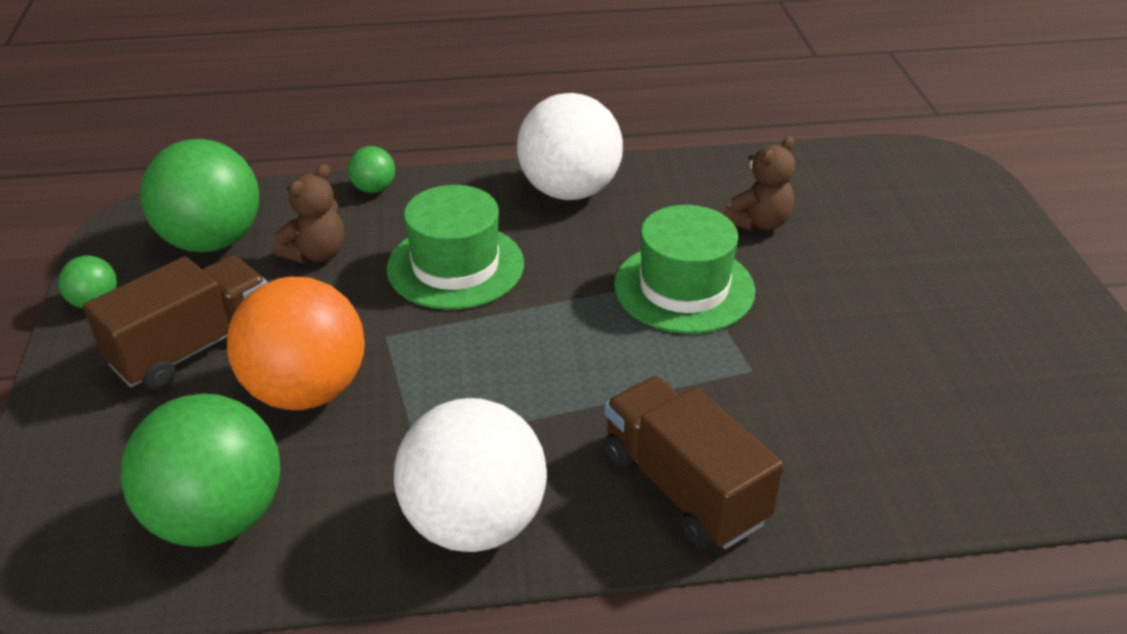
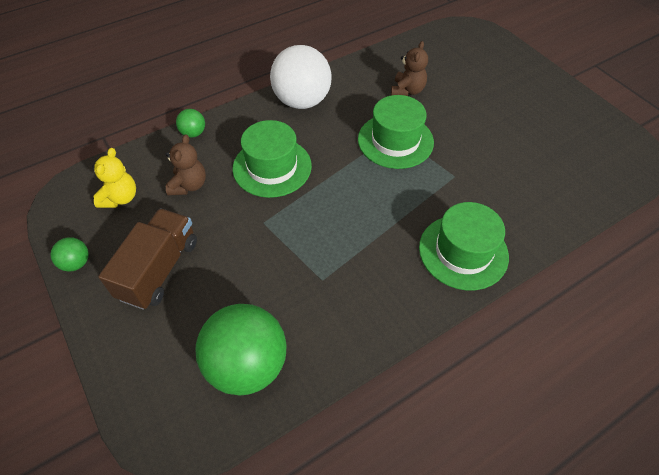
camera: 25 degrees left, 15 degrees up
(212, 241) = (120, 198): green ball -> yellow teddy bear
(306, 391) = (243, 271): orange ball -> none
(474, 522) = (380, 311): white ball -> none
(683, 488) = (463, 251): brown truck -> green hat

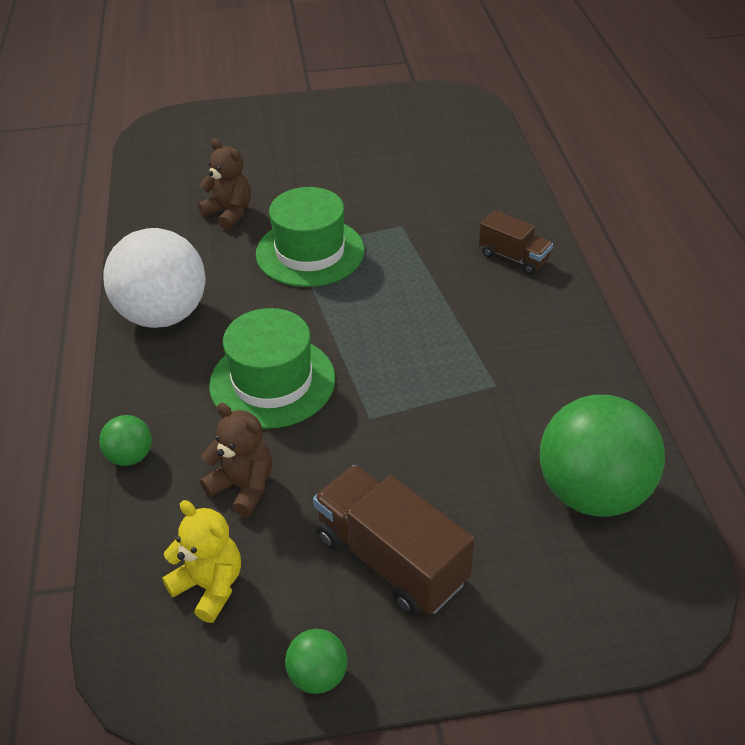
camera: 65 degrees left, 10 degrees down
(463, 251) = (513, 257): green hat -> brown truck

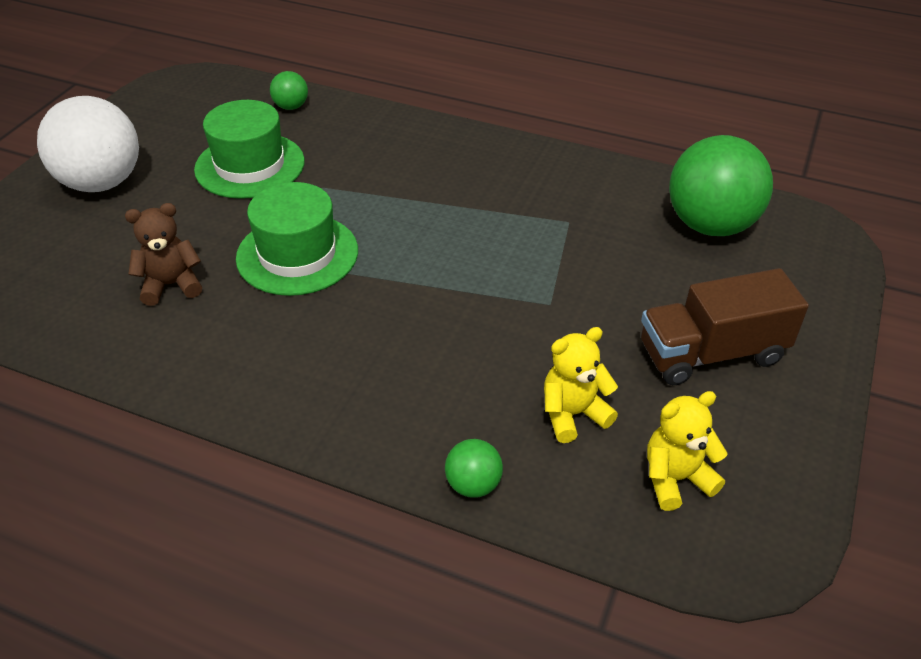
camera: 60 degrees left, 0 degrees up
(163, 315) = (283, 390): white ball -> white ball (102, 183)
(243, 486) = (573, 414): brown teddy bear -> yellow teddy bear
(272, 381) = (454, 346): green hat -> green hat (250, 165)
(318, 675) = (804, 441): green ball -> green ball (291, 106)
(513, 257) = (431, 148): brown truck -> none

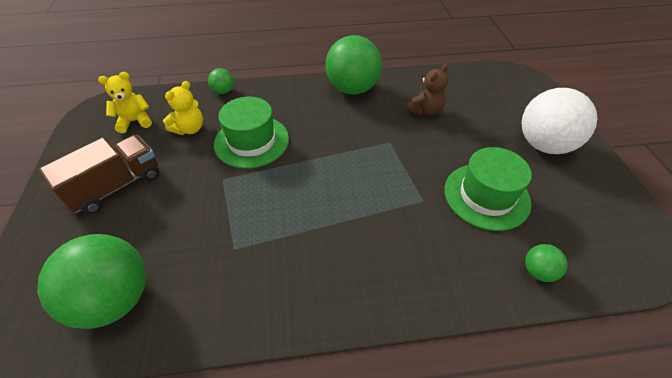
camera: 150 degrees right, 5 degrees up
(230, 377) = (352, 89): none -> green ball
(297, 254) = (385, 149): green hat -> green hat (251, 141)
(676, 479) = (135, 121): yellow teddy bear -> yellow teddy bear turned 150 degrees counterclockwise

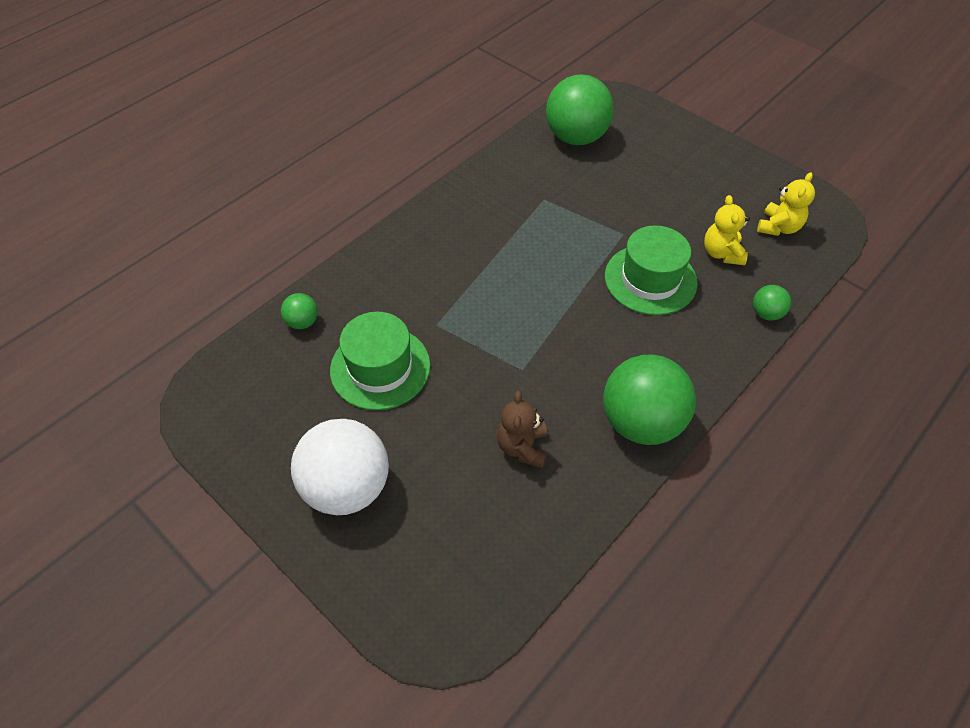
camera: 140 degrees right, 5 degrees up
(116, 186) = (689, 179): brown truck -> none

